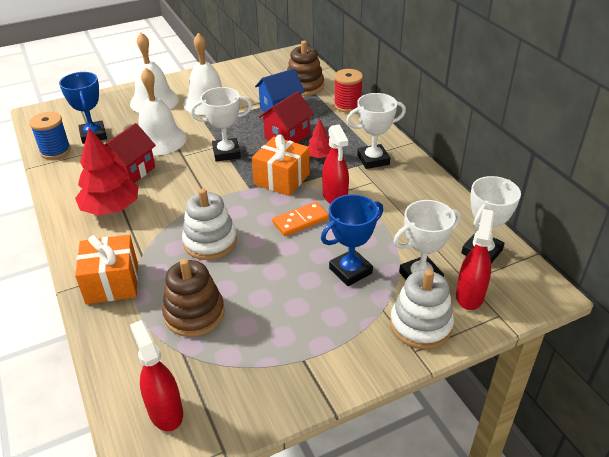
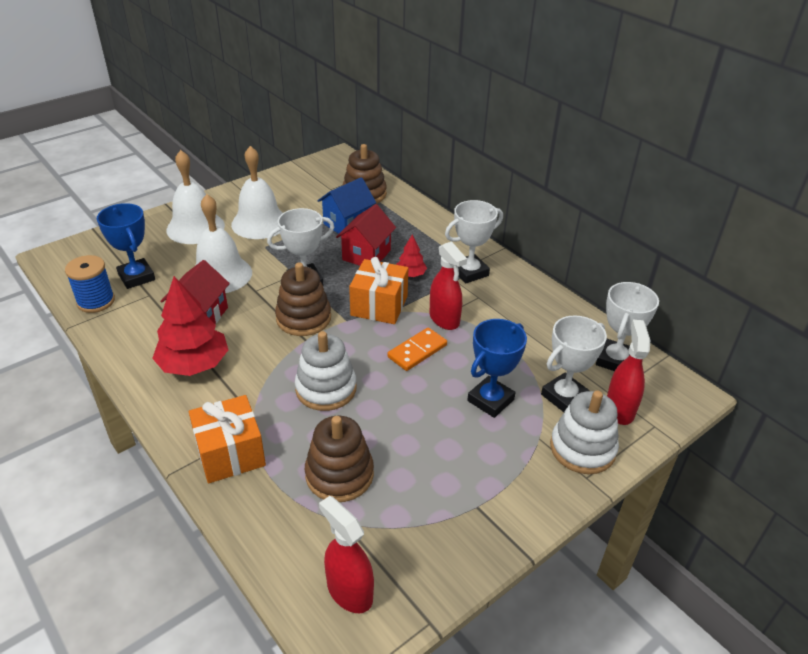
camera: 15 degrees left, 0 degrees up
(214, 182) = (303, 318): none -> brown stacking toy
(347, 105) = (420, 212): red spool -> none

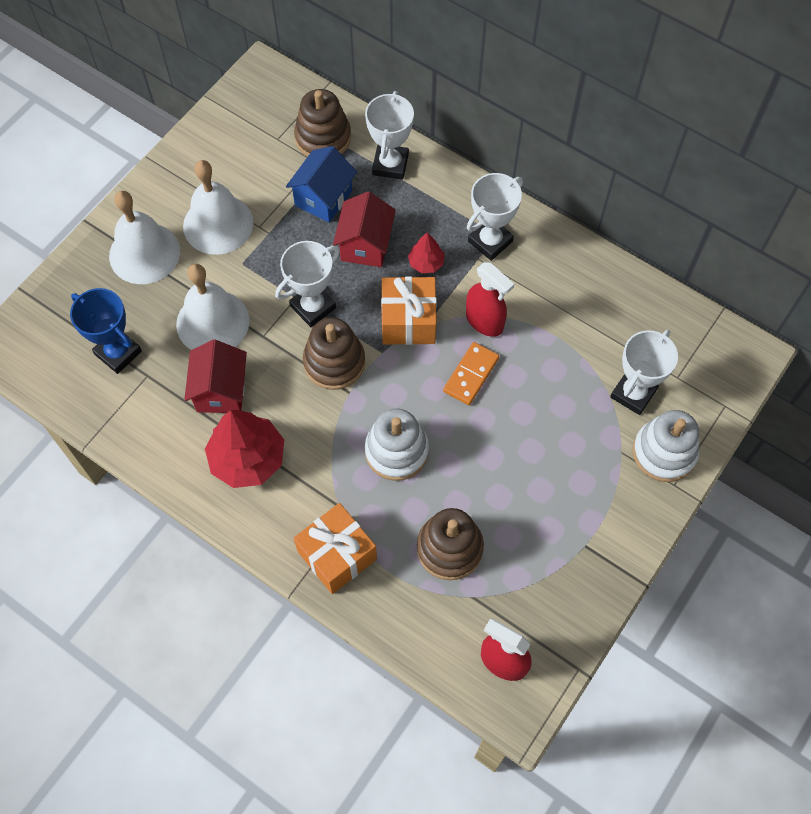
camera: 15 degrees left, 25 degrees up
(96, 301) = (93, 402): blue spool -> none
(490, 400) = (563, 419): blue trophy -> none
(615, 360) = (672, 331): white trophy -> white trophy (390, 164)
(619, 409) = (689, 394): red spray bottle -> none

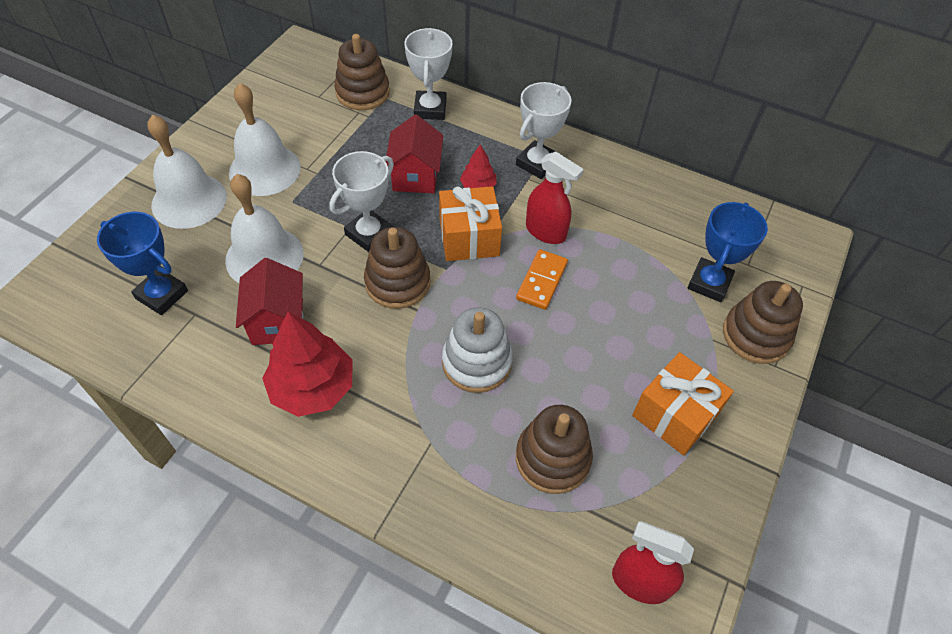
camera: 10 degrees left, 10 degrees down
(323, 198) = (369, 140): blue house -> none
(337, 555) = (425, 481): orange gift -> orange gift (675, 415)
(633, 393) = (709, 283): white trophy -> blue trophy
(664, 452) = (756, 335): white stacking toy -> brown stacking toy

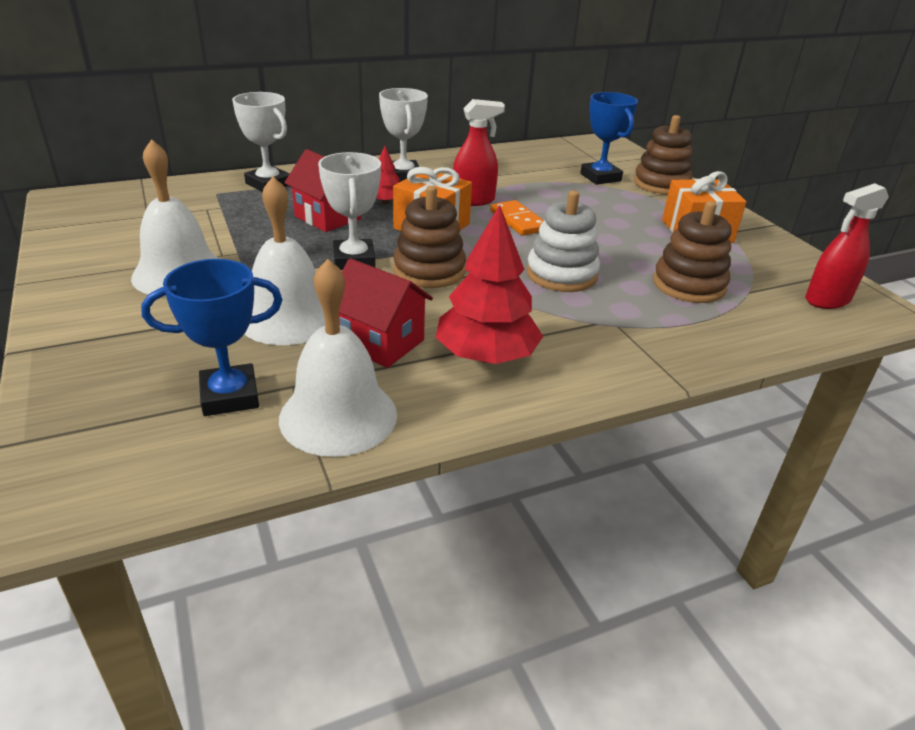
camera: 50 degrees left, 20 degrees down
(189, 200) = (131, 328): white bell -> white bell (338, 416)
(362, 92) = (188, 198): brown stacking toy -> none

